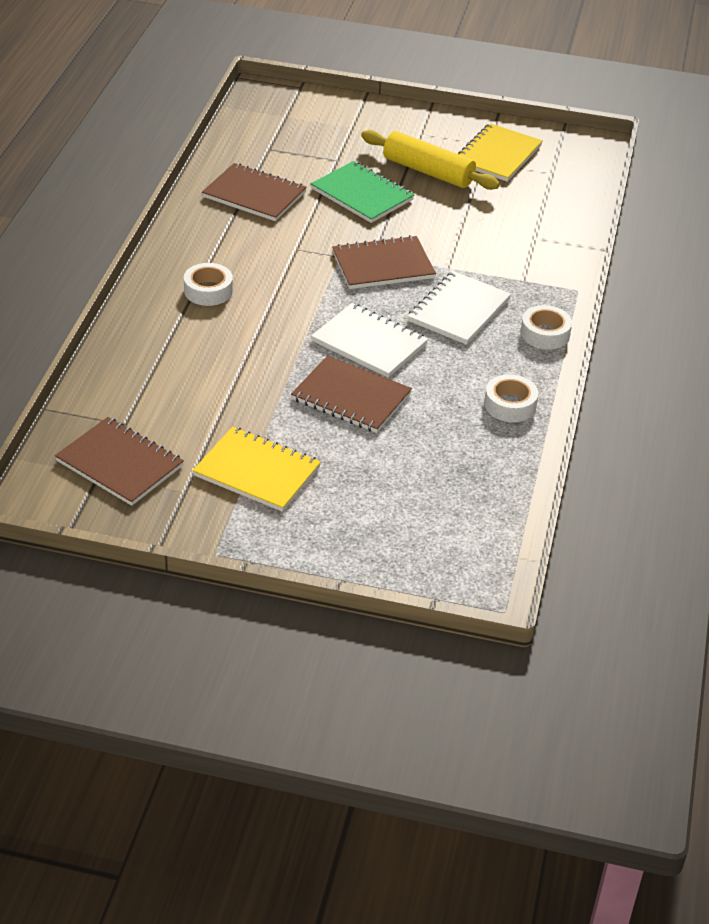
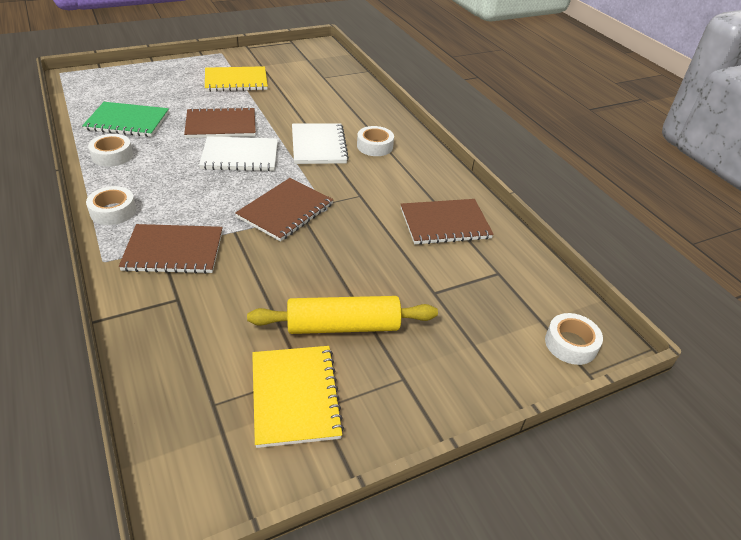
camera: 140 degrees right, 0 degrees up
(119, 464) = (304, 65): brown notebook -> brown notebook (173, 251)
(287, 100) = (570, 344): none -> white tape
(362, 194) = (370, 266): green notebook -> green notebook (127, 121)
(459, 310) = (196, 201): white notebook -> white notebook (318, 145)

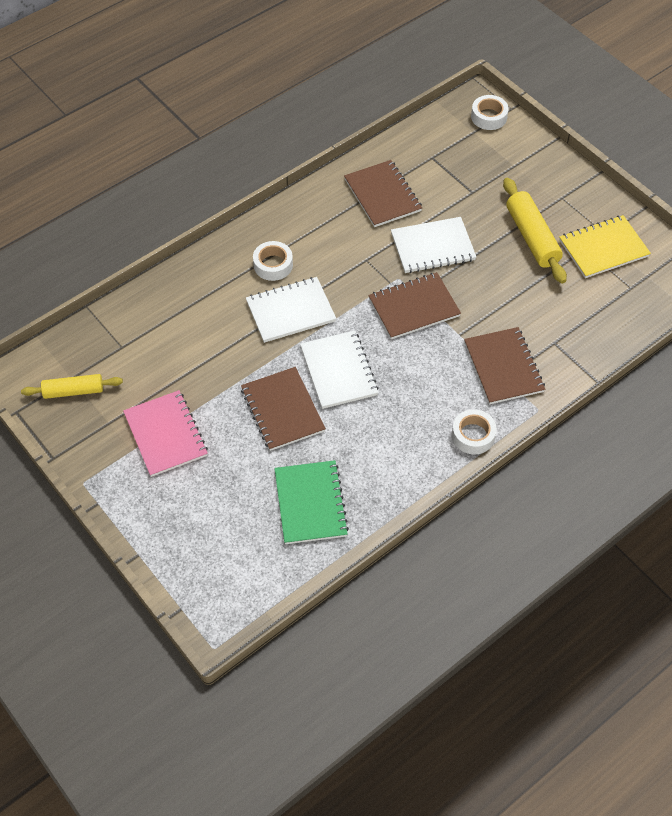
camera: 100 degrees left, 15 degrees up
(112, 155) = (385, 483): white tape -> none
(236, 81) = (165, 435): yellow notebook -> pink notebook
(285, 211) = (414, 307): brown notebook -> brown notebook turned 45 degrees counterclockwise
(296, 58) = (73, 391): none -> yellow rolling pin
(359, 241) = (432, 247): none -> white notebook

